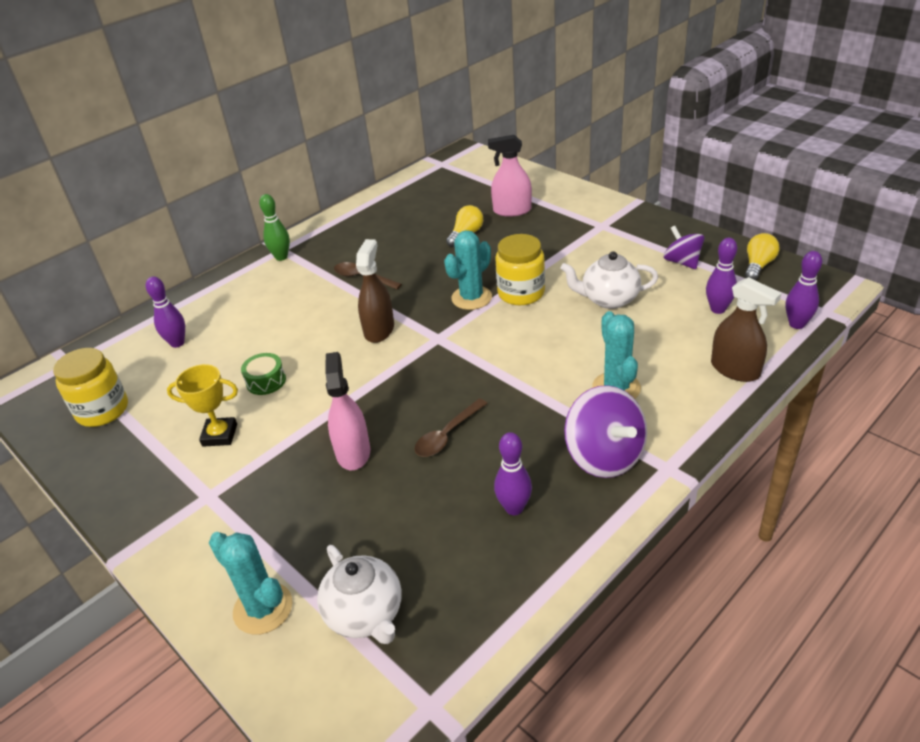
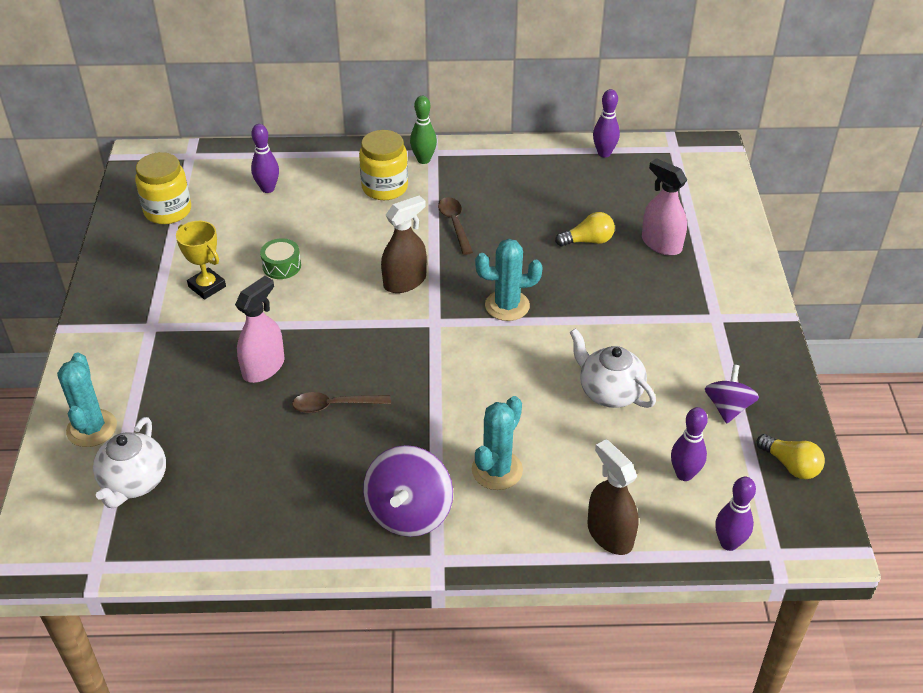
camera: 40 degrees right, 5 degrees up
(514, 508) = (301, 495): purple bowling pin -> purple bowling pin (604, 153)
(521, 293) = (550, 331): yellow jar -> yellow jar (385, 187)
(735, 369) = (610, 534): brown spray bottle -> brown spray bottle turned 150 degrees clockwise
(758, 266) = (790, 465): yellow light bulb -> yellow light bulb turned 60 degrees clockwise

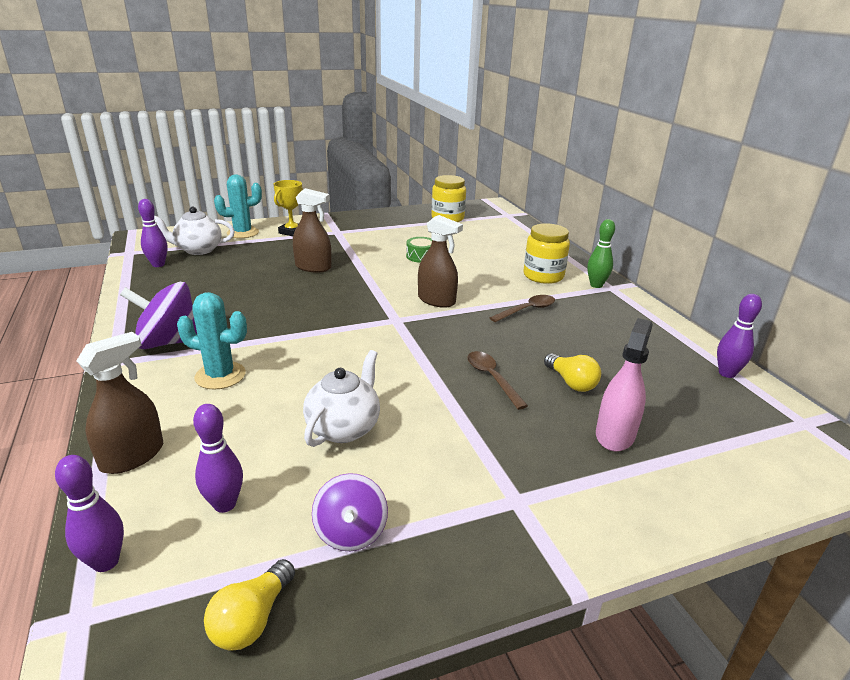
camera: 70 degrees right, 15 degrees down
(207, 286) = (383, 239): yellow trophy -> yellow trophy (292, 232)
(263, 367) = (313, 267): pink spray bottle -> brown spray bottle
(268, 189) = (498, 240): purple bowling pin -> purple bowling pin (158, 264)
(335, 405) = (282, 296): brown spoon -> brown spoon (492, 378)
(507, 306) = (438, 350): turquoise cactus -> none
(728, 407) = (351, 532): purple spinning top -> purple spinning top turned 90 degrees clockwise

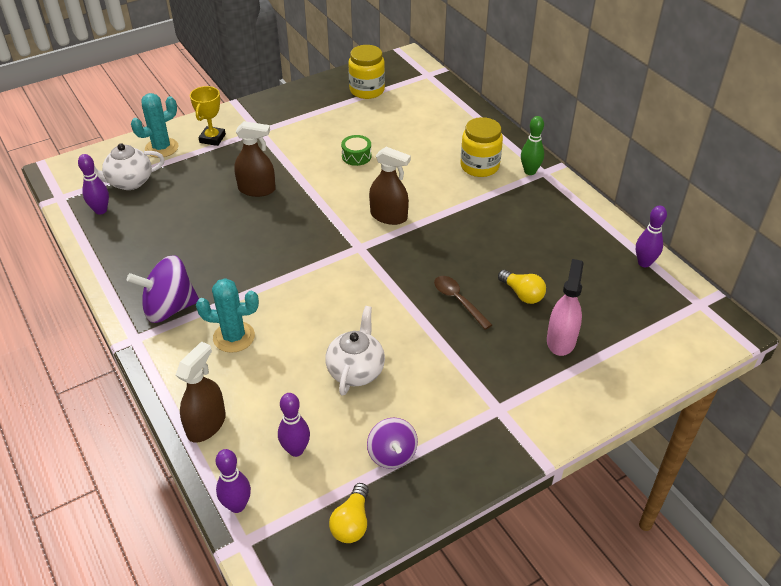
camera: 10 degrees left, 15 degrees up
(527, 310) = (472, 215): brown spoon -> none

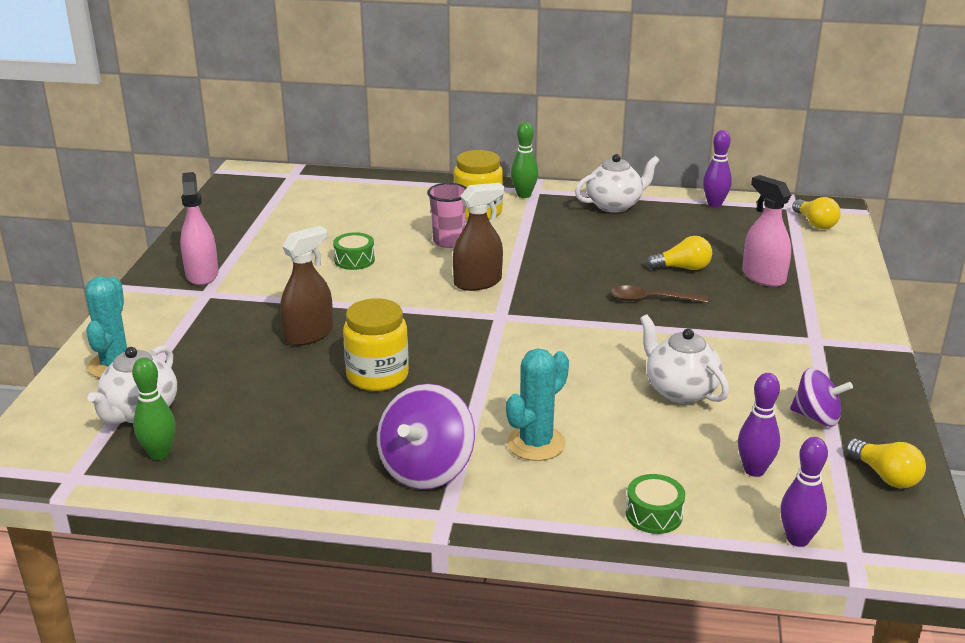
camera: 50 degrees left, 15 degrees down
(101, 210) = (159, 454): purple bowling pin -> green bowling pin
(206, 424) = (654, 515): brown spray bottle -> green drum
(212, 138) = (164, 326): yellow trophy -> none
(276, 117) = (202, 274): none -> pink spray bottle
(367, 90) = (256, 211): yellow jar -> yellow jar (377, 376)
(425, 177) = (449, 241): none -> pink cup
(572, 217) = (615, 205): none -> white teapot
(688, 330) = (815, 223): none -> yellow light bulb

